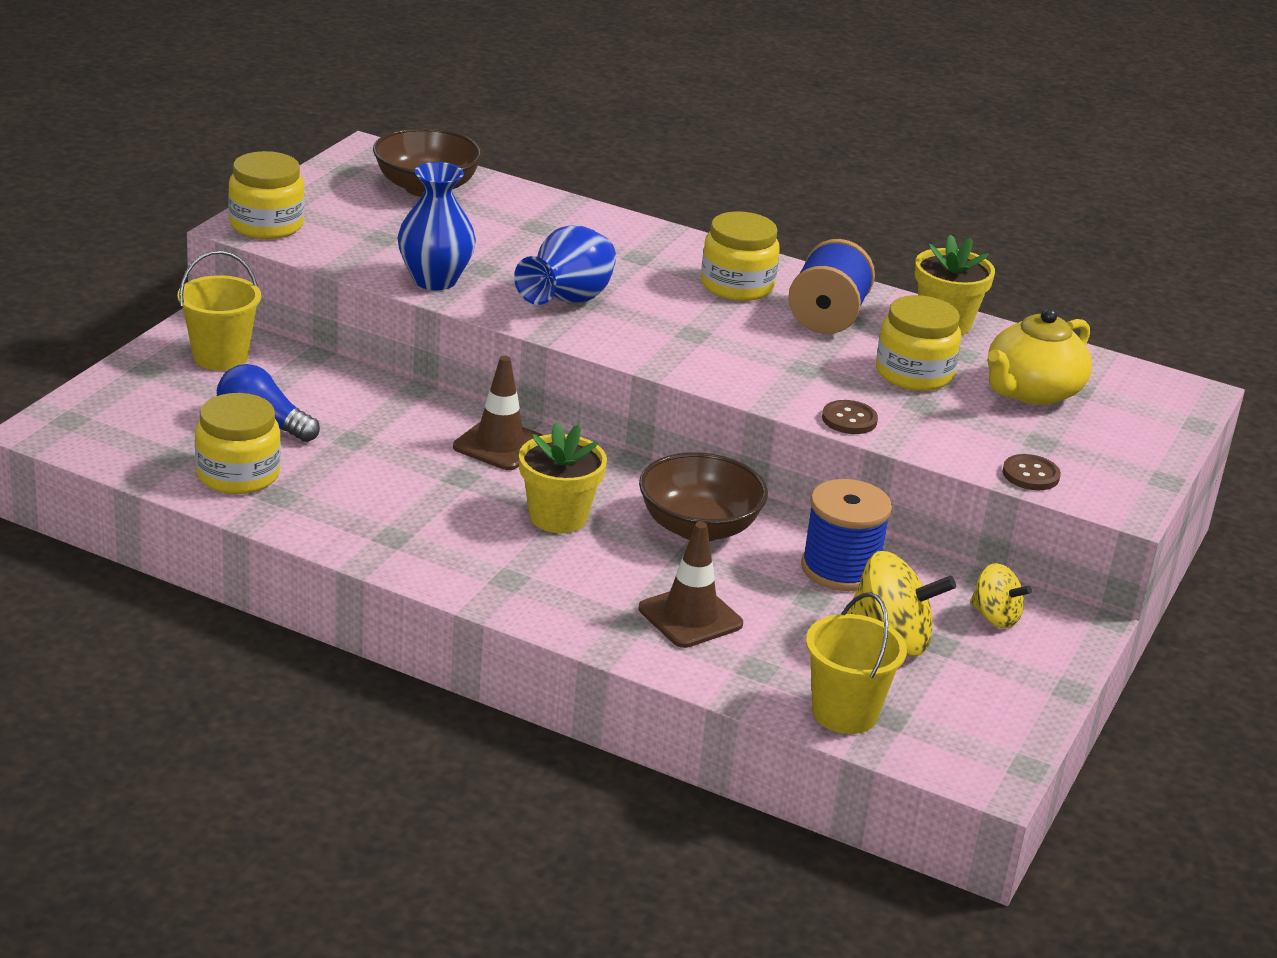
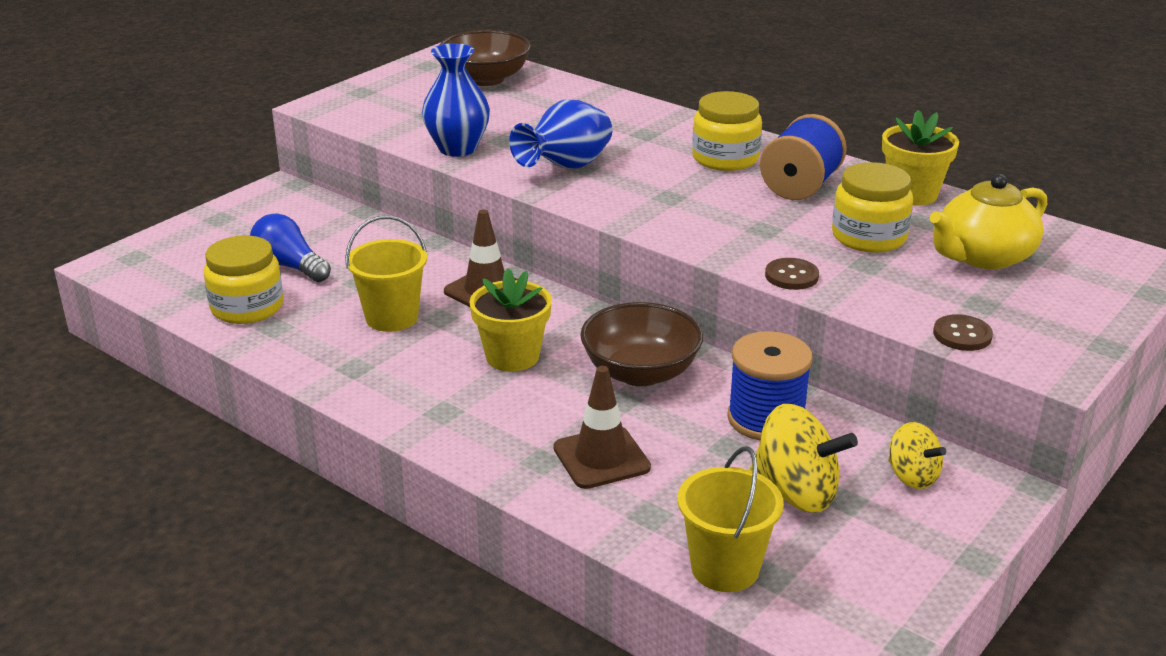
camera: 15 degrees right, 0 degrees up
(220, 357) = (283, 211): yellow bucket -> yellow bucket (392, 318)
(266, 225) = (339, 104): yellow jar -> none

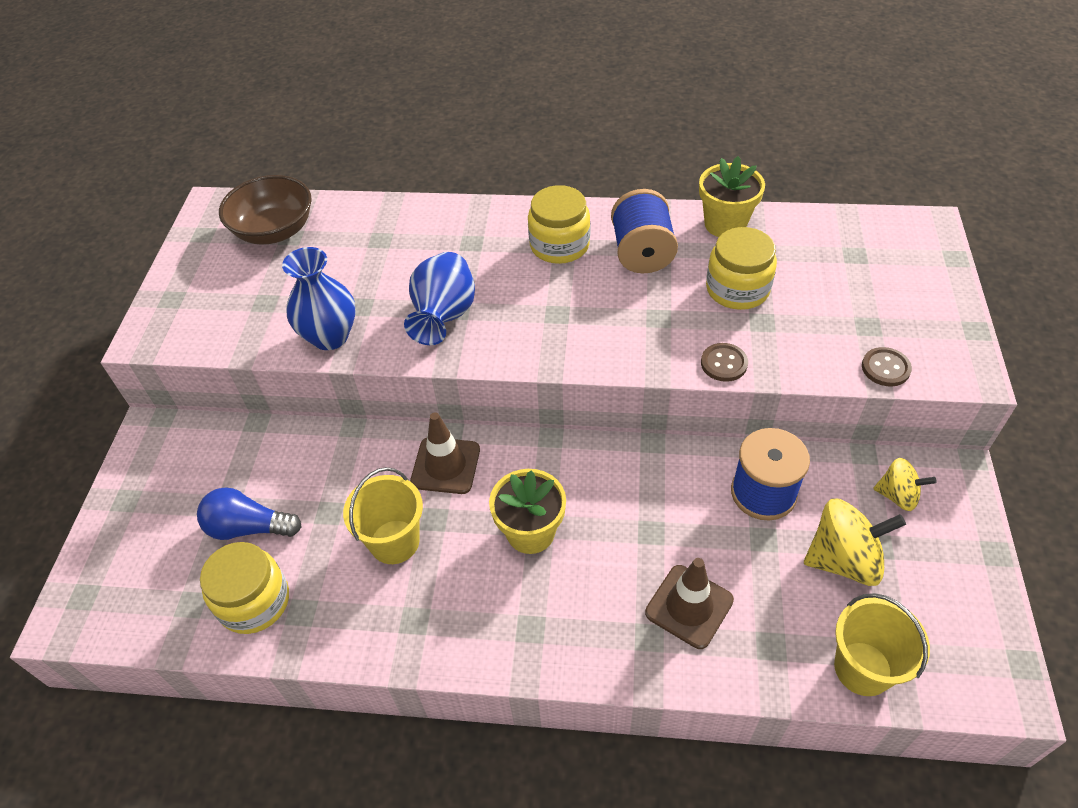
camera: 30 degrees left, 20 degrees up
(640, 372) = (639, 494): brown bowl -> none
(983, 257) = (827, 273): yellow teapot -> none

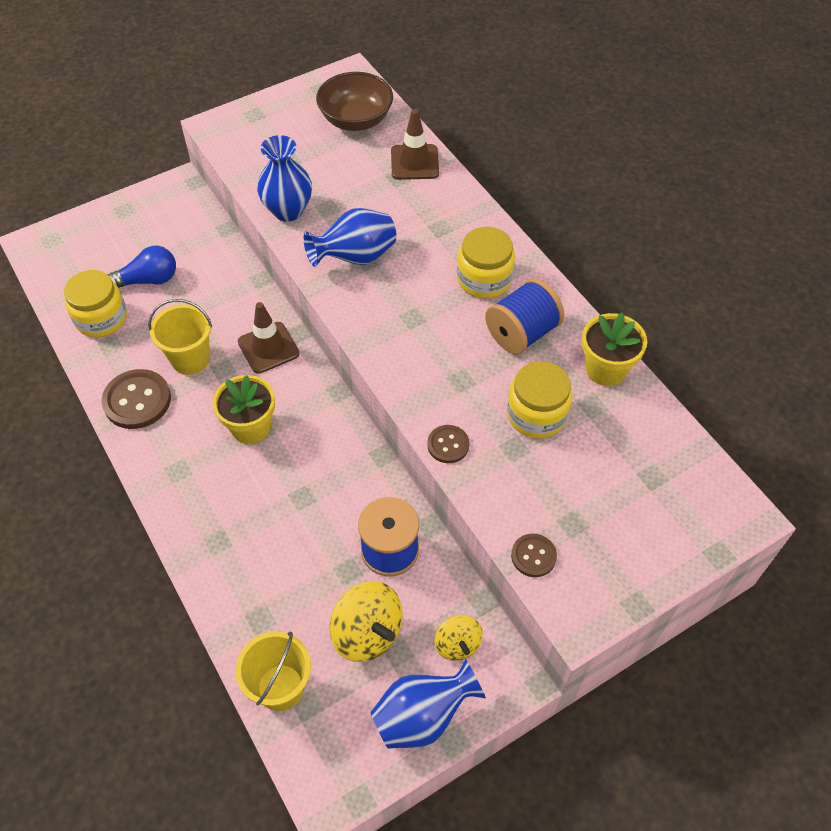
camera: 50 degrees right, 5 degrees up
(248, 527) = (148, 280): blue light bulb -> blue light bulb turned 105 degrees clockwise
(403, 622) = (137, 400): none -> brown button
(689, 606) = (257, 552): brown traffic cone -> brown traffic cone (414, 162)
(959, 563) = (423, 716): none -> blue vase

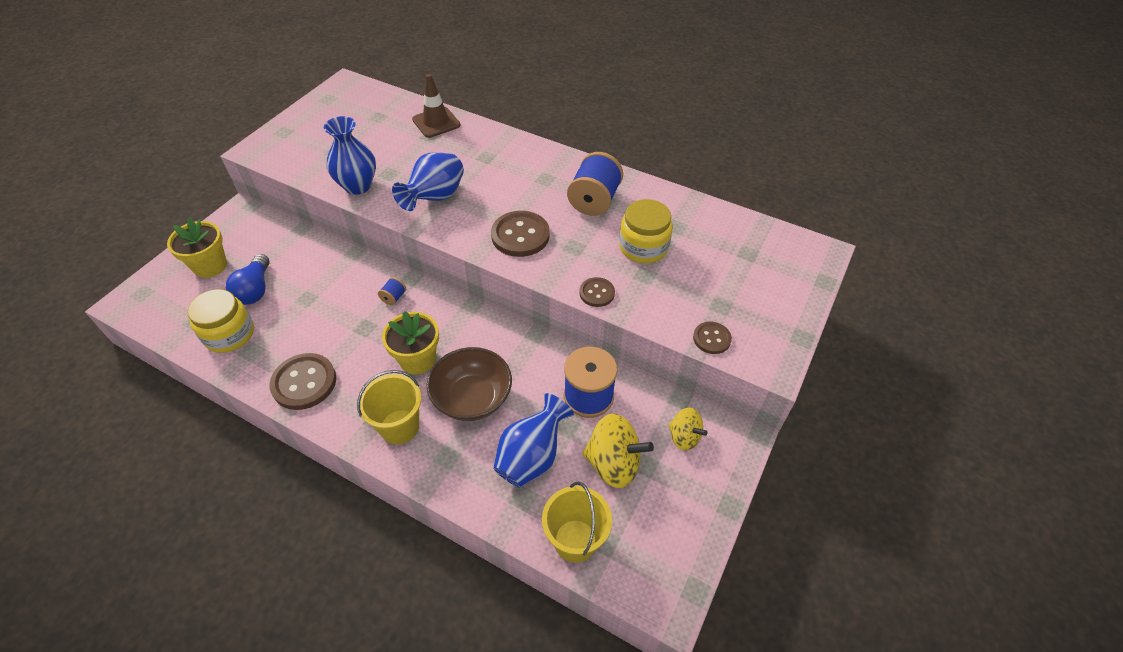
camera: 30 degrees left, 5 degrees down
(148, 280) = (255, 289): blue light bulb -> blue light bulb turned 135 degrees clockwise
(190, 359) = (332, 332): yellow bucket -> yellow bucket (399, 426)
(268, 348) = (394, 297): brown traffic cone -> blue spool
(356, 120) = (371, 110): brown bowl -> brown bowl (472, 398)
(413, 341) = (520, 235): none -> brown button
(423, 716) = (696, 501): blue vase -> blue vase (532, 457)
(484, 279) = (542, 177): yellow jar -> none
(606, 369) = (667, 200): yellow flower pot -> yellow flower pot (210, 266)

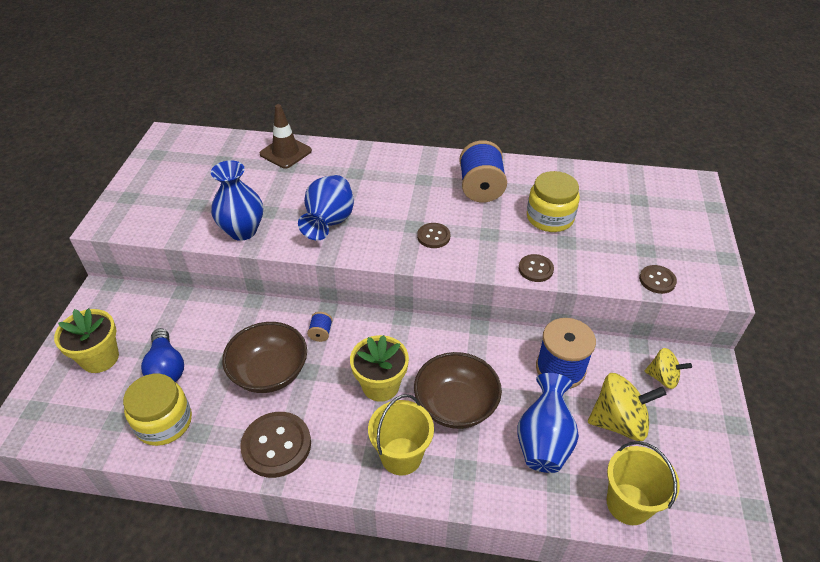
camera: 20 degrees left, 5 degrees down
(333, 319) = (269, 372): none -> brown bowl
(520, 235) = (433, 236): brown button -> brown button, size x0.57

